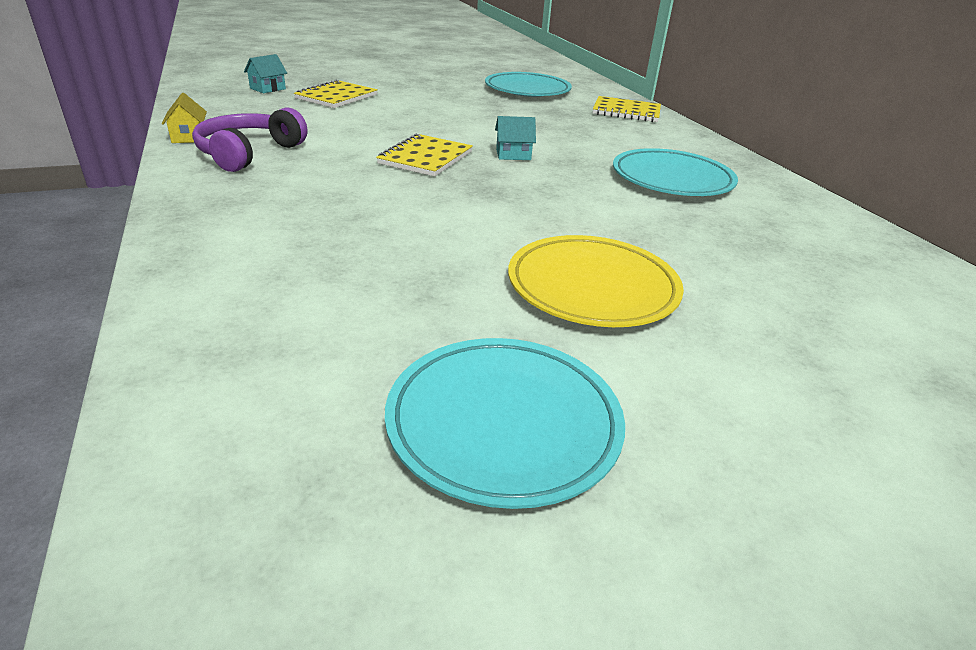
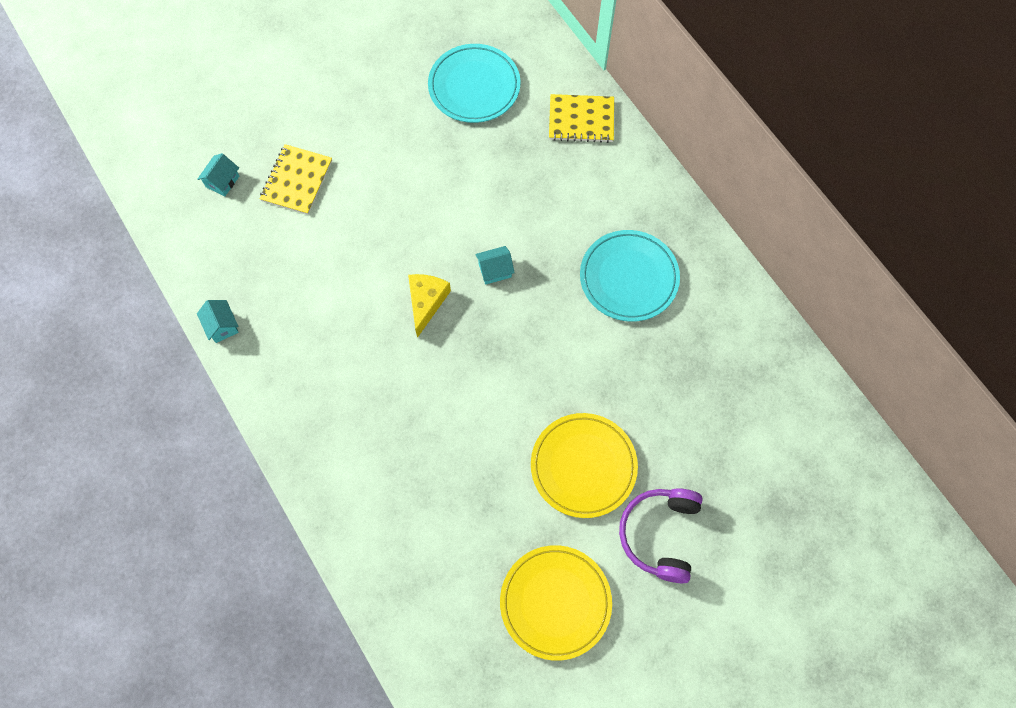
camera: 10 degrees left, 35 degrees up
(189, 137) = (222, 326): yellow house -> turquoise house
(248, 153) = (285, 341): purple headphones -> purple headphones (659, 534)
(425, 158) = (426, 302): yellow notebook -> yellow cheese
(503, 423) = (555, 602): turquoise plate -> yellow plate

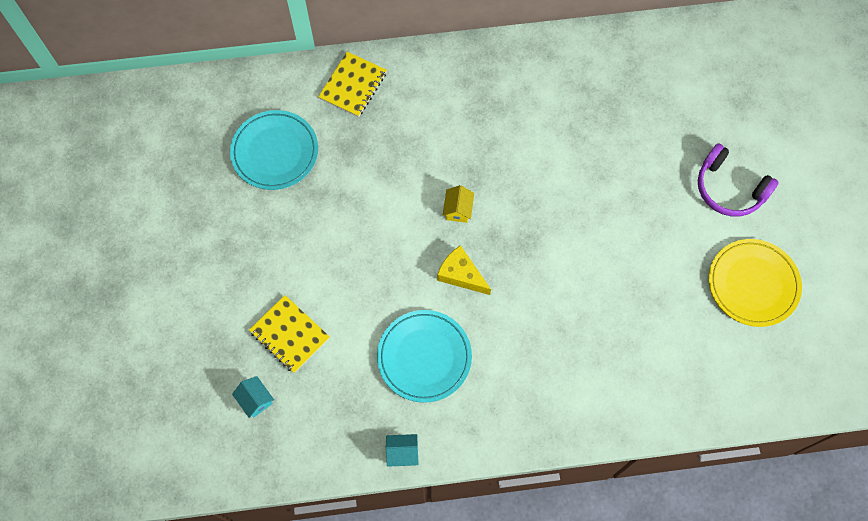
camera: 65 degrees left, 0 degrees up
(495, 270) = (458, 210): turquoise house -> yellow house
(583, 466) = (654, 217): yellow plate -> none
(629, 278) = (513, 115): turquoise plate -> turquoise plate (424, 357)

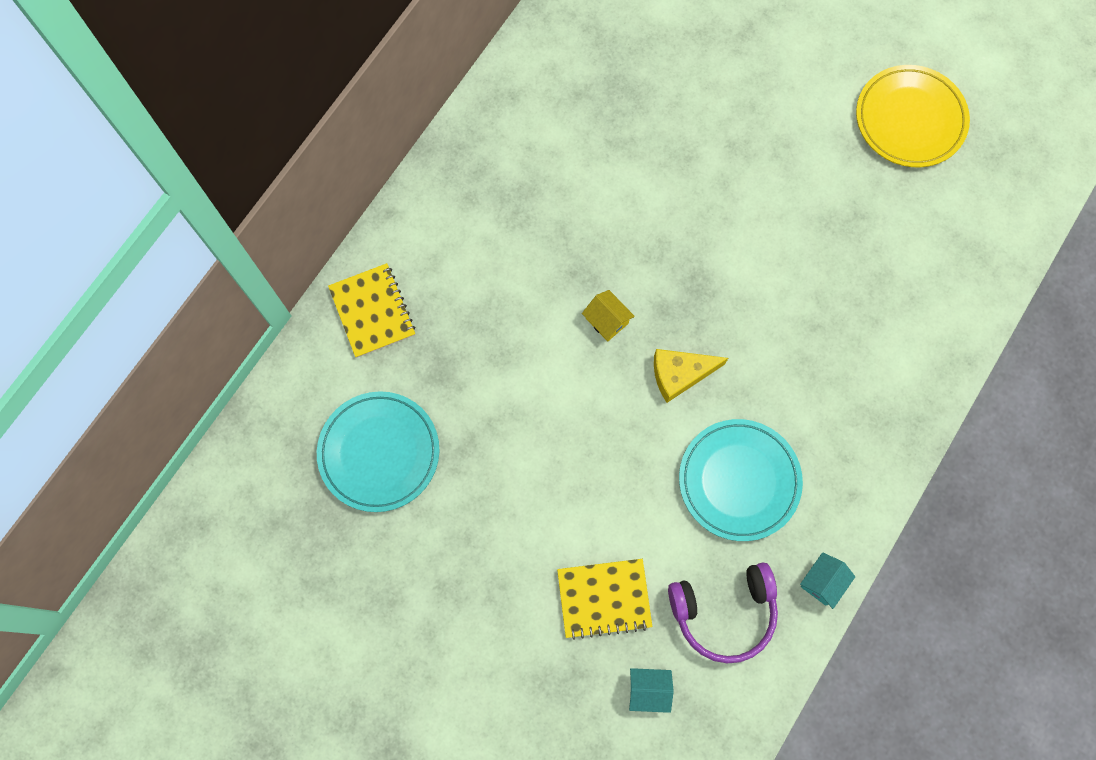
camera: 50 degrees left, 5 degrees up
(729, 189) = (798, 58): purple headphones -> purple headphones (724, 613)

